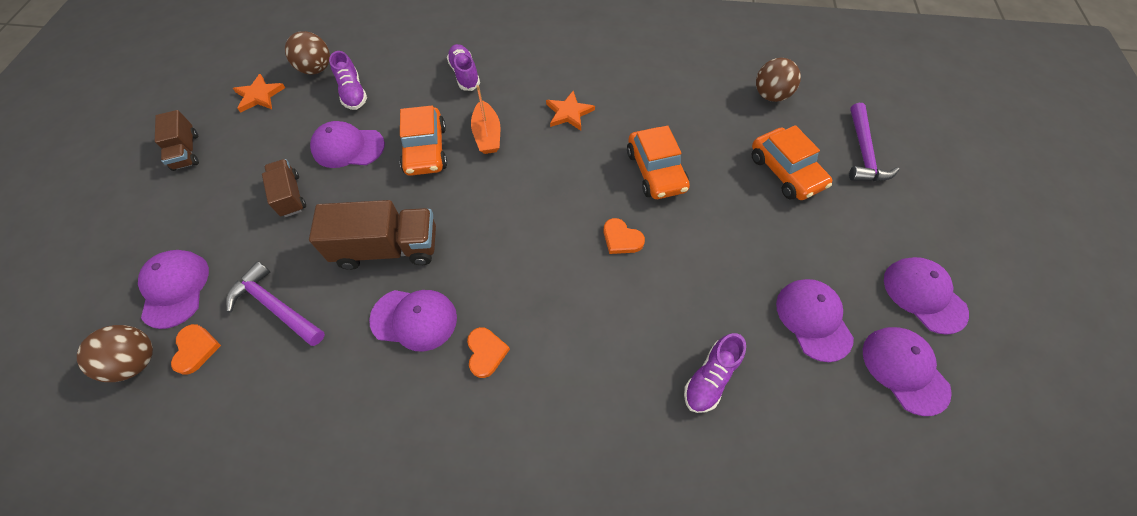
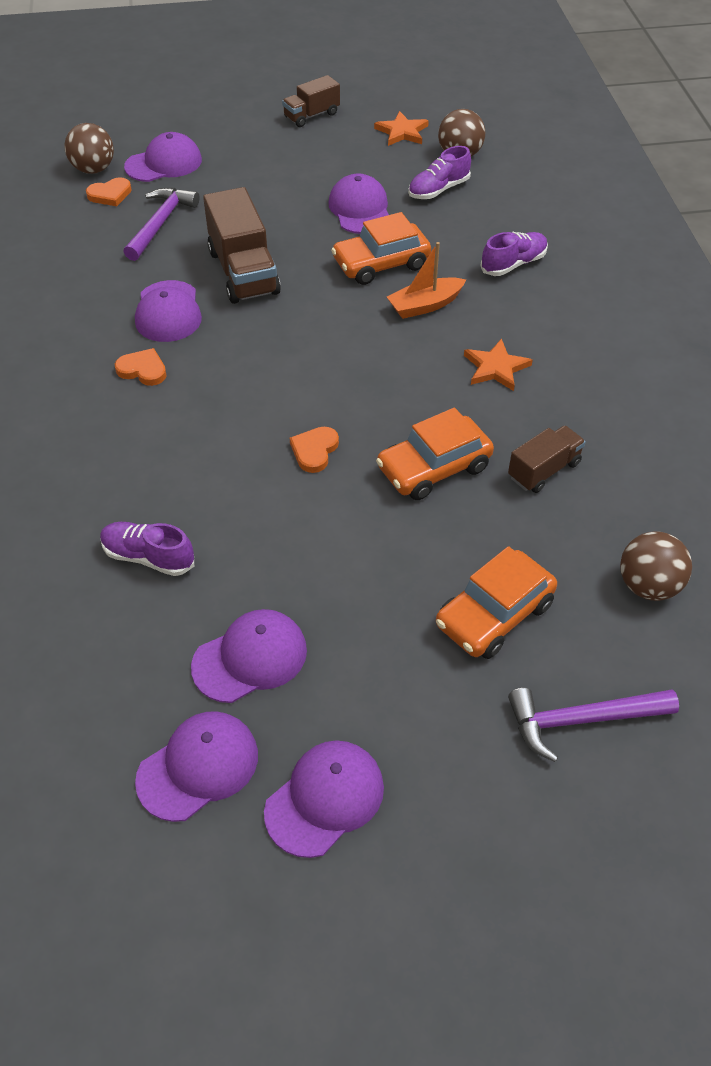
camera: 75 degrees right, 10 degrees down
(290, 195) = (284, 192): brown truck -> brown truck (544, 470)
(486, 352) = (143, 370): orange heart -> orange heart turned 135 degrees counterclockwise

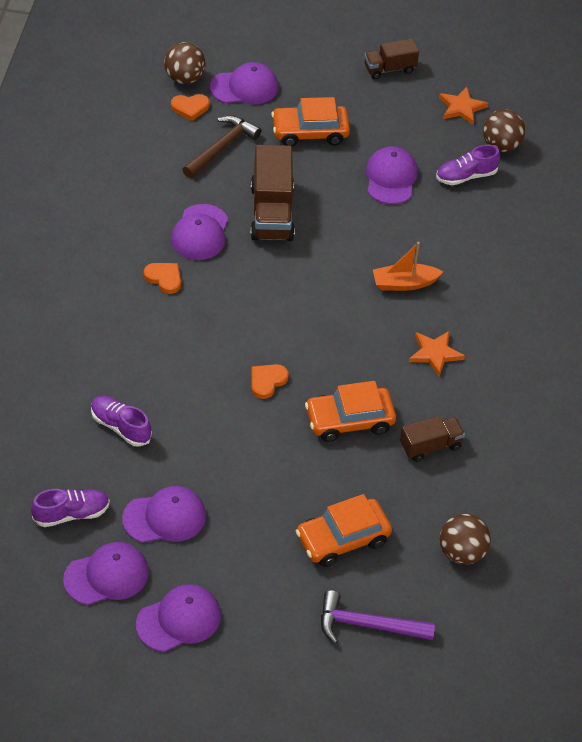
camera: 15 degrees right, 0 degrees up
(160, 223) = (221, 148): purple hammer -> brown hammer
(381, 264) = (386, 235): orange car -> orange car (310, 132)
(513, 264) = (494, 265): purple shoe -> purple shoe (71, 514)

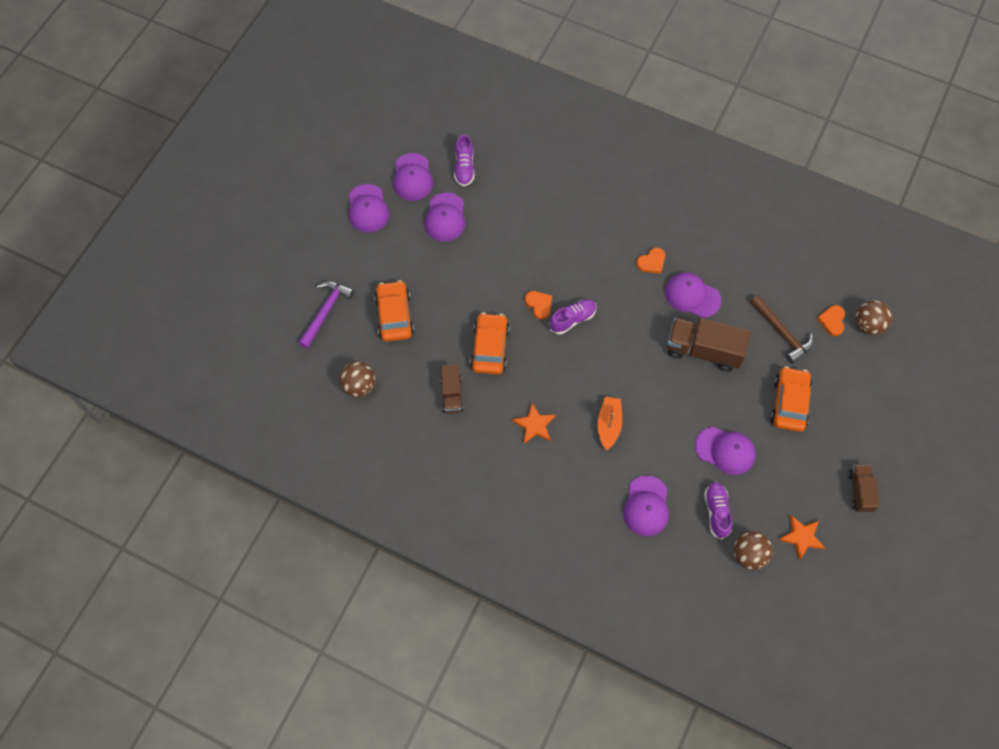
camera: 110 degrees right, 15 degrees up
(121, 427) = (525, 208): purple shoe -> purple shoe (572, 319)
(244, 87) = (851, 367): purple cap -> purple cap (646, 506)

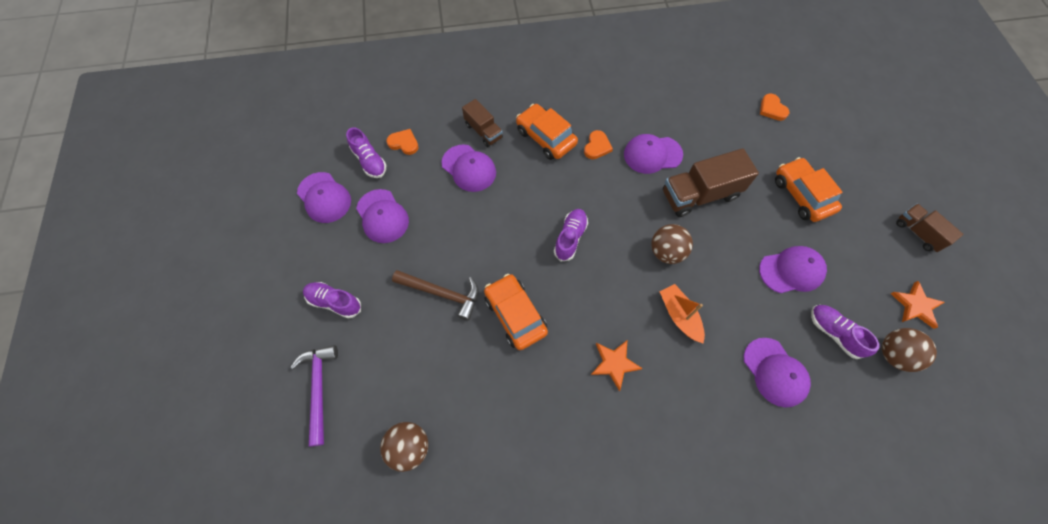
camera: 35 degrees left, 0 degrees up
(367, 208) = (297, 253): purple cap -> purple cap (469, 168)
(371, 260) = (334, 302): none -> purple shoe
(394, 316) = (397, 344): orange car -> orange car (546, 137)
(451, 394) = (512, 388): brown truck -> brown truck (483, 131)
(539, 305) = (530, 243): orange heart -> orange heart (404, 143)
(782, 333) = (745, 141): brown hammer -> brown hammer (442, 293)
(868, 325) = (799, 96): brown ball -> brown ball (666, 252)

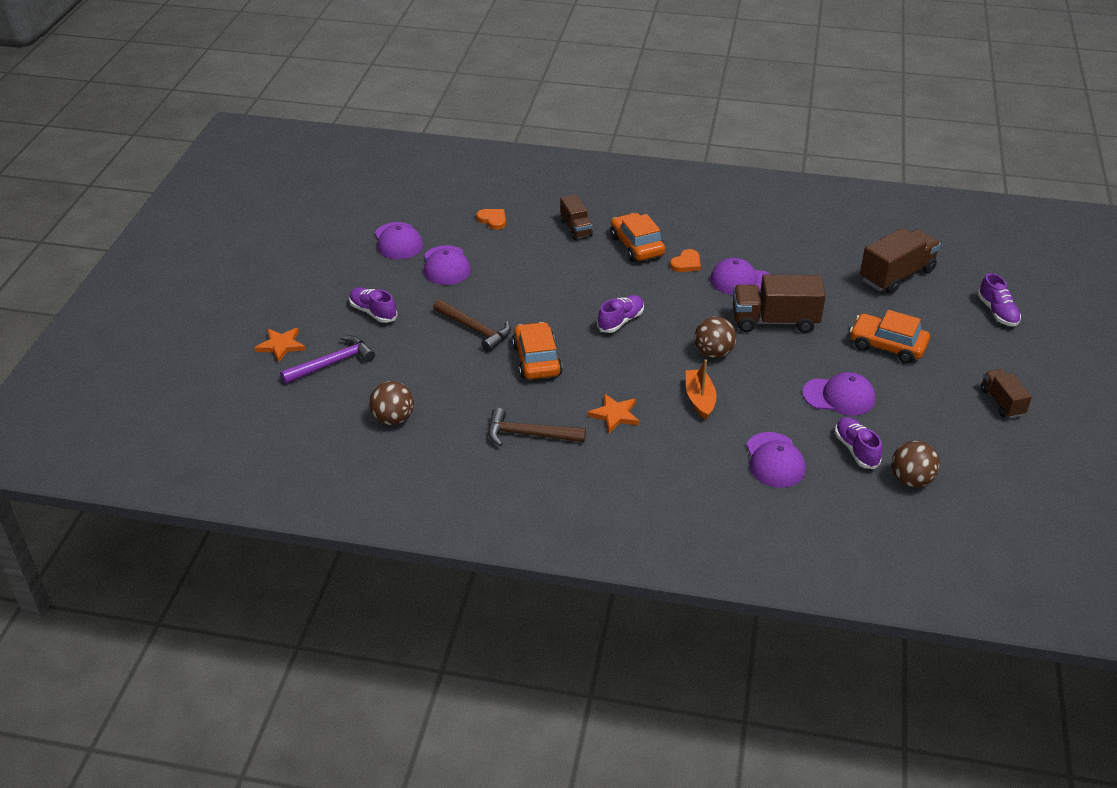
camera: 20 degrees right, 25 degrees down
(319, 388) = (332, 363): purple hammer -> purple hammer turned 45 degrees clockwise
(369, 161) = (453, 225): purple shoe -> purple shoe (997, 312)
(469, 168) = (547, 251): purple cap -> none
(548, 420) = (529, 435): none -> brown hammer
(772, 109) = (896, 275): orange heart -> brown truck
(802, 195) = (887, 346): orange car -> orange car turned 60 degrees counterclockwise
(916, 306) = (961, 453): orange star -> orange star (281, 345)

